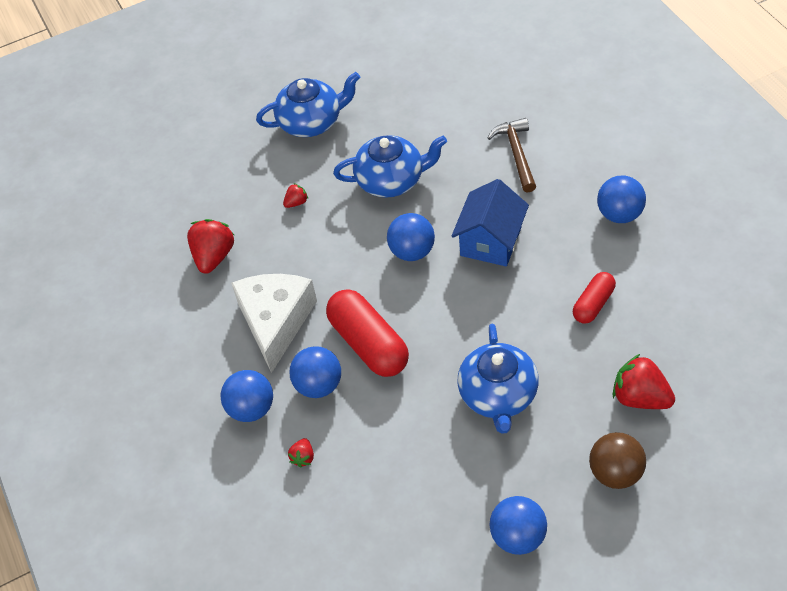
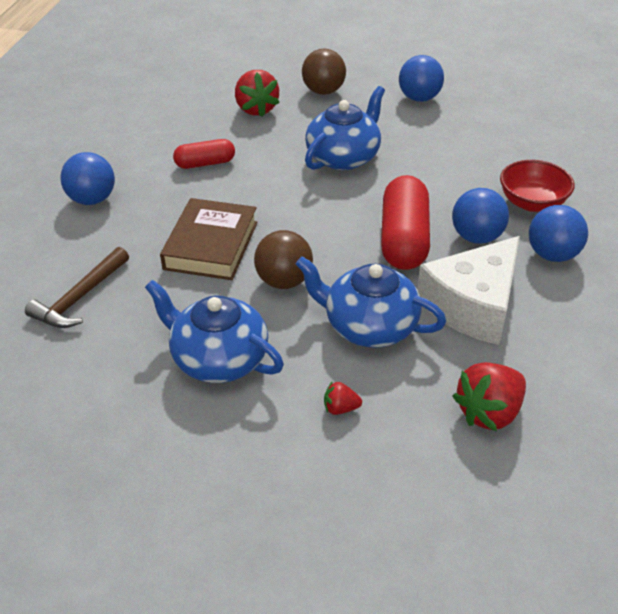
camera: 145 degrees left, 10 degrees down
(303, 457) = (532, 203): red strawberry -> red bowl
(311, 122) = (212, 506): blue teapot -> blue teapot (369, 326)
(412, 251) = (284, 281): blue ball -> brown ball
(491, 241) = (211, 245): blue house -> brown book

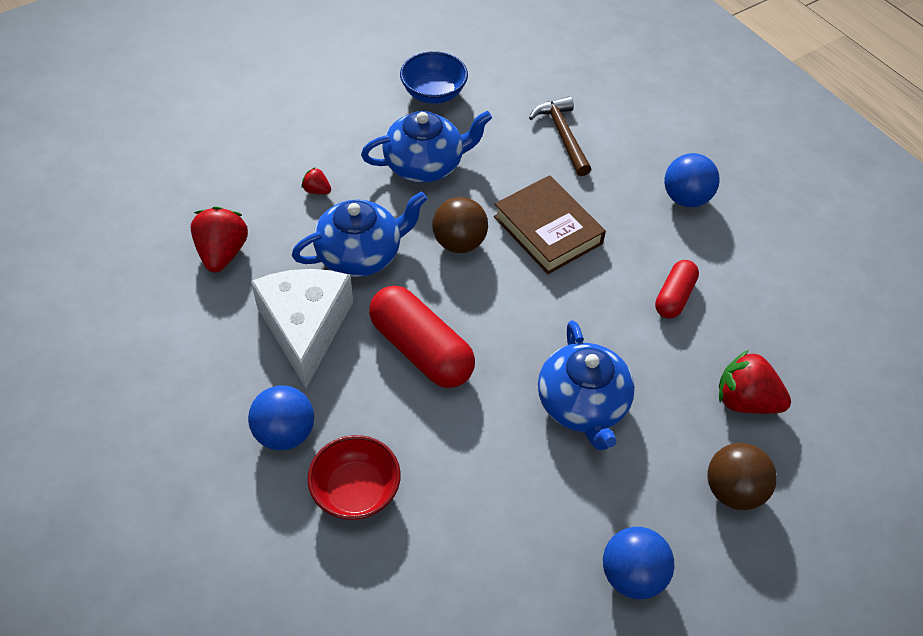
camera: 130 degrees right, 10 degrees up
(103, 424) = (433, 93): none -> blue bowl
(340, 408) = (317, 190): red strawberry -> red strawberry turned 105 degrees counterclockwise
(476, 237) = (366, 401): blue ball -> none

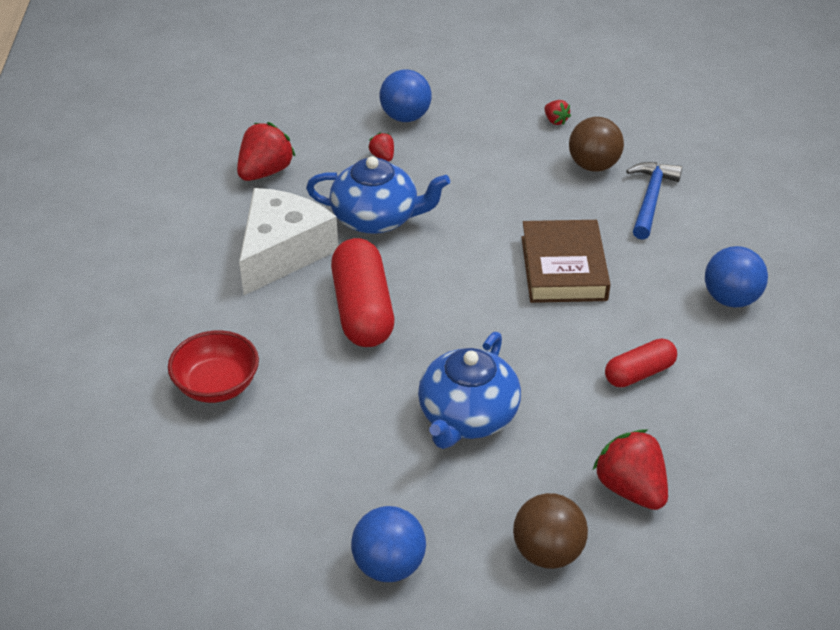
camera: 35 degrees right, 10 degrees down
(285, 433) = (199, 319): blue ball -> blue ball (405, 117)
(425, 165) = (496, 173): blue teapot -> none
(433, 93) = (555, 121): blue bowl -> red strawberry
(459, 243) = (471, 245): brown ball -> brown ball (593, 166)
(562, 136) = (650, 199): brown hammer -> blue hammer

